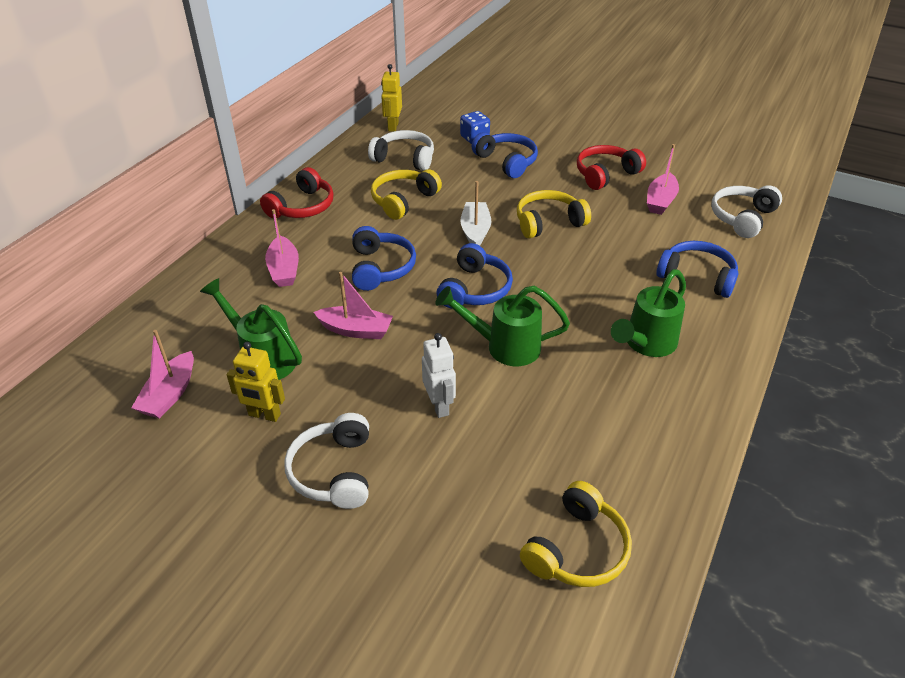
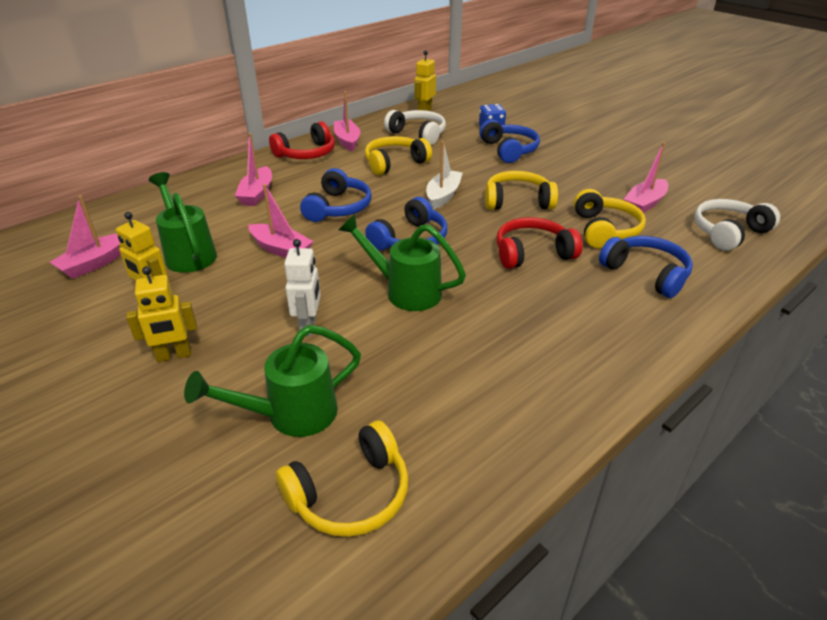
camera: 20 degrees right, 5 degrees down
(333, 471) = (174, 355): white headphones -> yellow robot
(335, 181) = (347, 141): none -> pink boat
(605, 174) = (600, 174): red headphones -> red headphones (532, 253)
(641, 238) = (605, 230): none -> yellow headphones
(645, 344) = (552, 321): green watering can -> green watering can (290, 415)

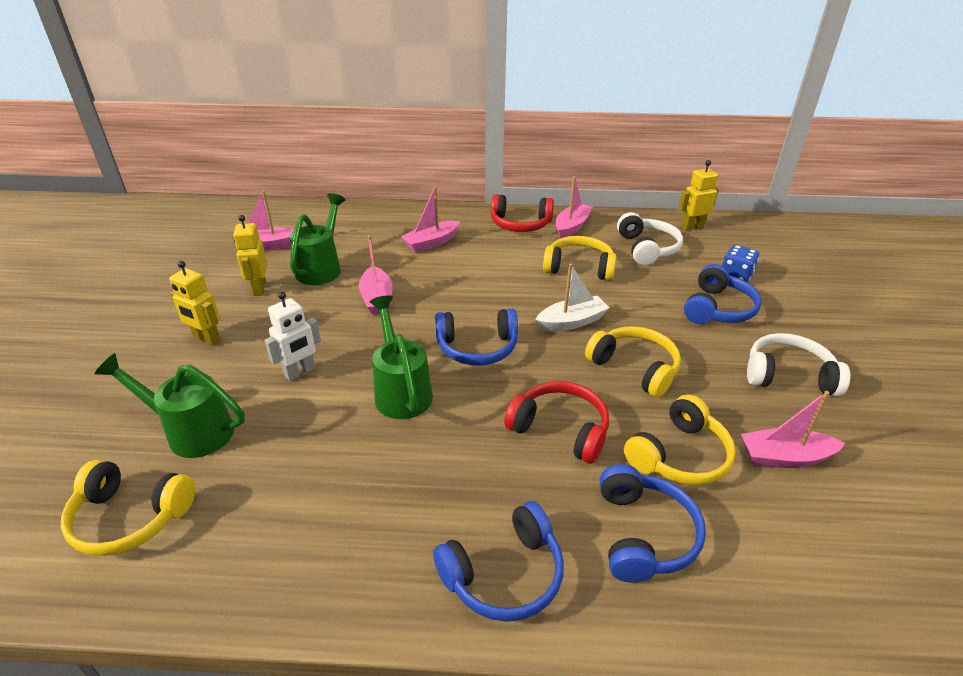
camera: 45 degrees right, 0 degrees up
(338, 208) = (469, 286): blue headphones -> blue headphones (504, 574)
(728, 232) = (846, 566): white headphones -> white headphones (788, 375)

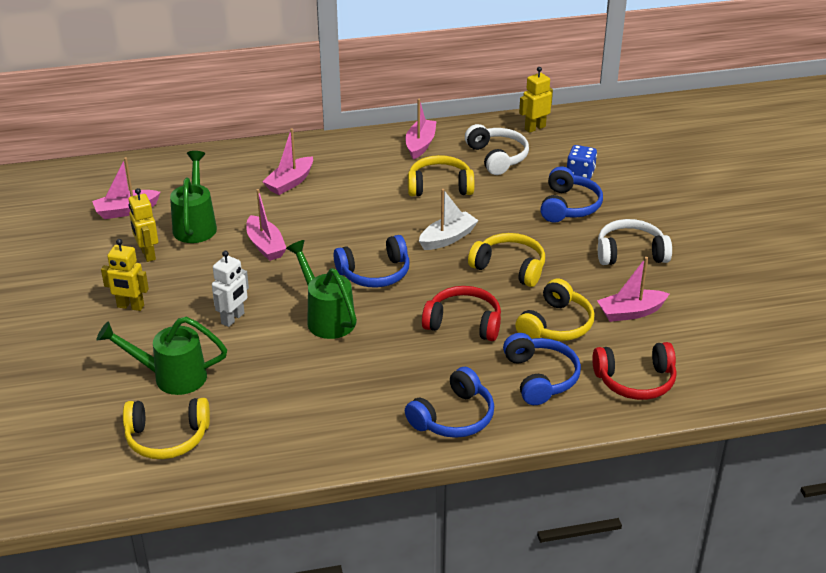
camera: 15 degrees left, 0 degrees up
(520, 224) = (369, 149): red headphones -> red headphones (635, 381)

